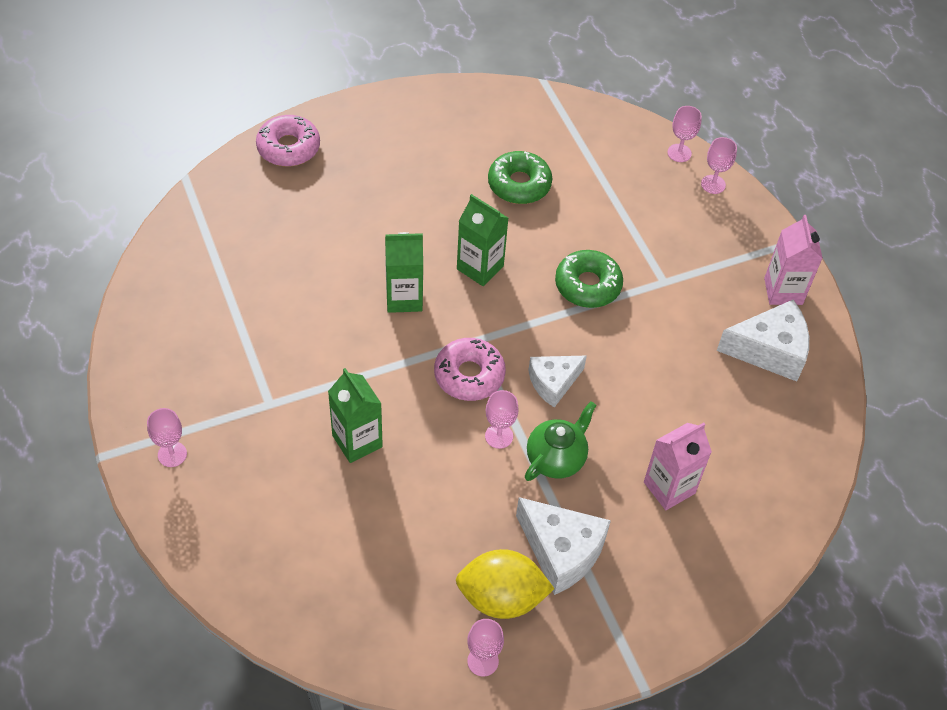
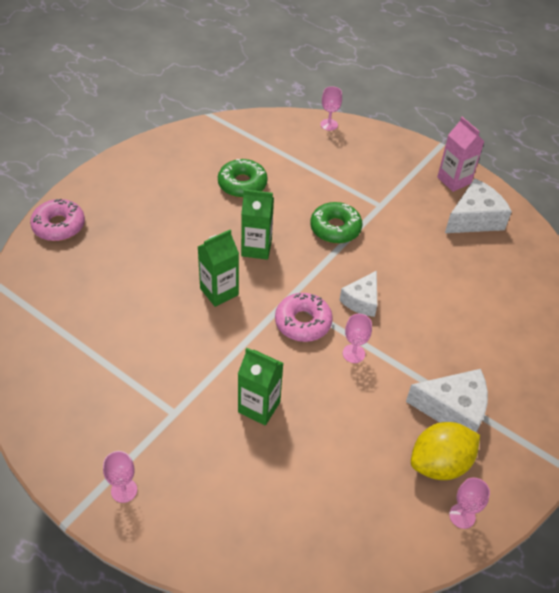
camera: 30 degrees left, 5 degrees down
(556, 458) = (402, 349): green teapot -> none
(669, 487) = (485, 332): pink carton -> none
(713, 184) = (363, 135): pink goblet -> none

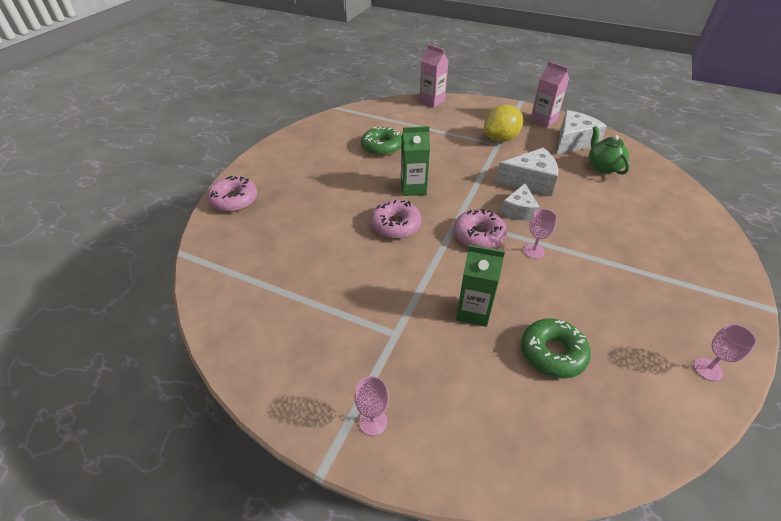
camera: 10 degrees left, 5 degrees down
(219, 291) = (395, 225): green carton -> pink donut
(329, 125) = (432, 101): pink goblet -> pink carton
(335, 228) = (471, 164): green donut -> green donut (552, 353)
(440, 464) = (659, 326): yellow lemon -> yellow lemon (500, 139)
(453, 410) = (642, 279): white cheese -> white cheese (530, 181)
(491, 261) = (603, 167): none -> green teapot

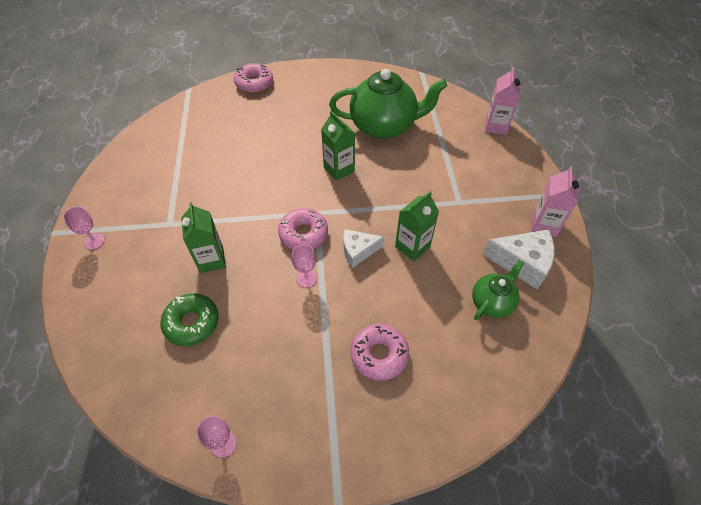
camera: 60 degrees right, 10 degrees up
(382, 147) = (384, 126): green donut -> green teapot
(395, 225) = (283, 178): pink donut -> pink donut (379, 355)
(500, 139) = (471, 201): yellow lemon -> none
(530, 181) = (412, 246): white cheese -> green carton

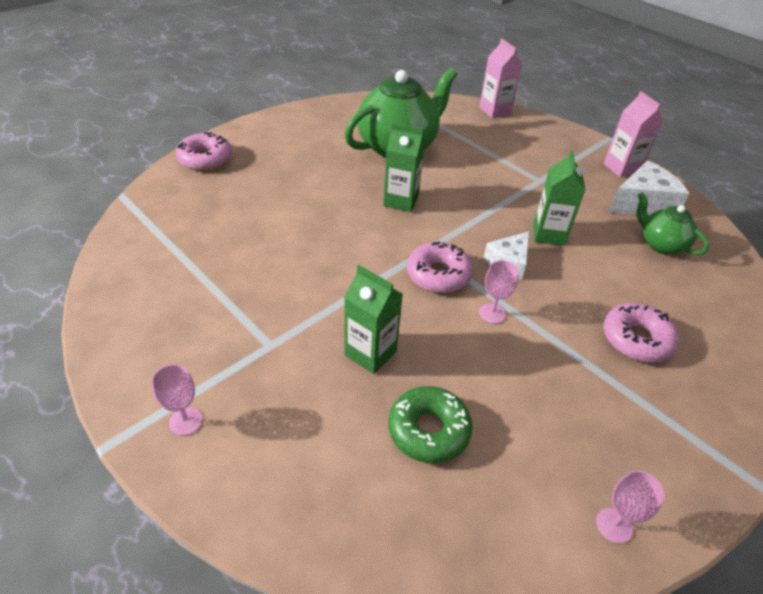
camera: 40 degrees left, 10 degrees down
(492, 302) = (660, 244): green teapot -> green teapot turned 45 degrees counterclockwise

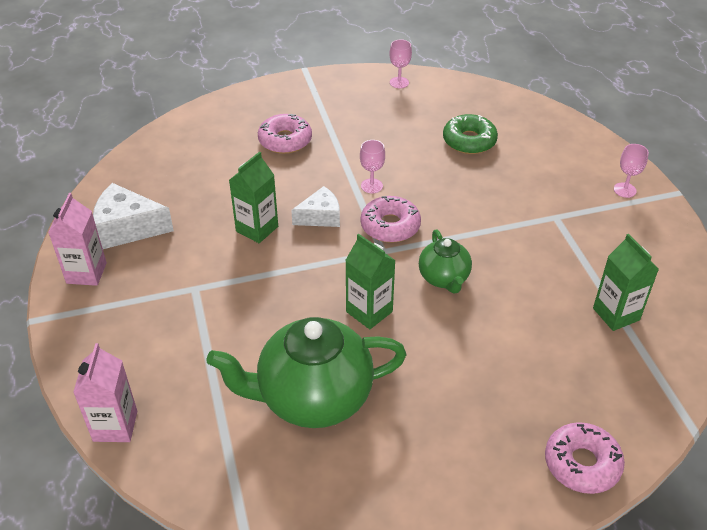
camera: 150 degrees left, 0 degrees up
(370, 353) = (482, 189): green carton -> green carton (616, 314)
(660, 244) = (170, 189): green teapot -> green teapot (444, 278)

